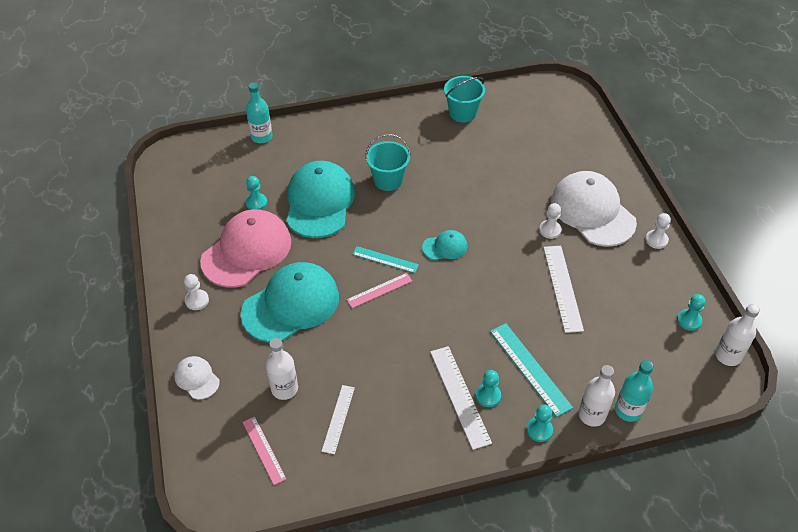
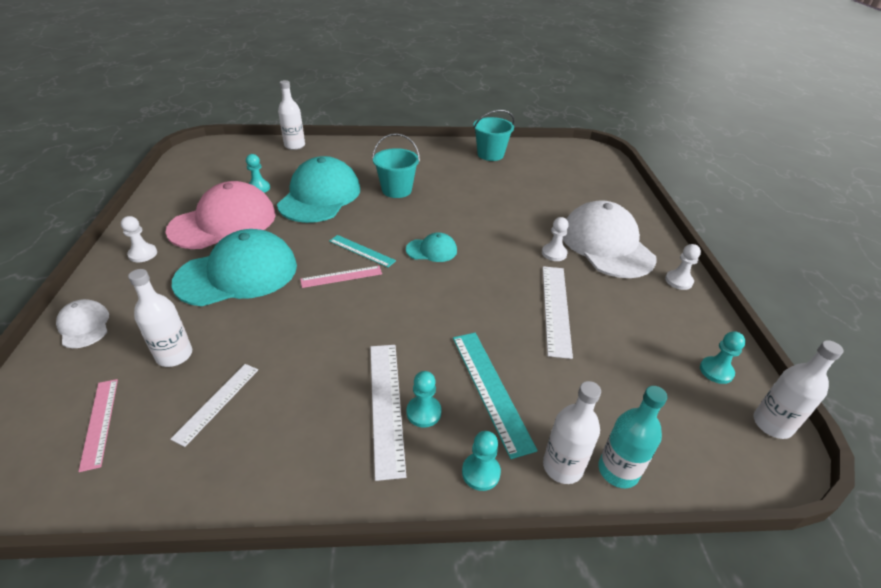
camera: 10 degrees right, 10 degrees down
(261, 137) = (294, 145): turquoise bottle -> white bottle

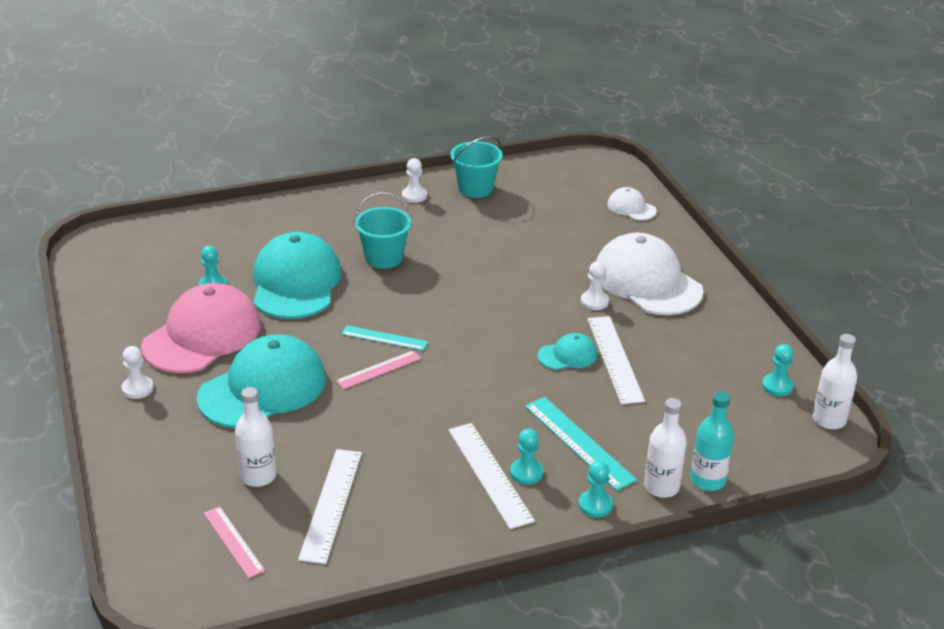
camera: 15 degrees left, 5 degrees down
(84, 326) = (140, 470): white cap -> white cap (631, 207)
(217, 402) = (331, 504): white ruler -> white ruler, size x1.56
(294, 145) = (217, 219): white bottle -> none
(431, 250) = (461, 323): turquoise cap -> turquoise cap (567, 355)
(678, 281) = (729, 307): white pawn -> white pawn (414, 196)

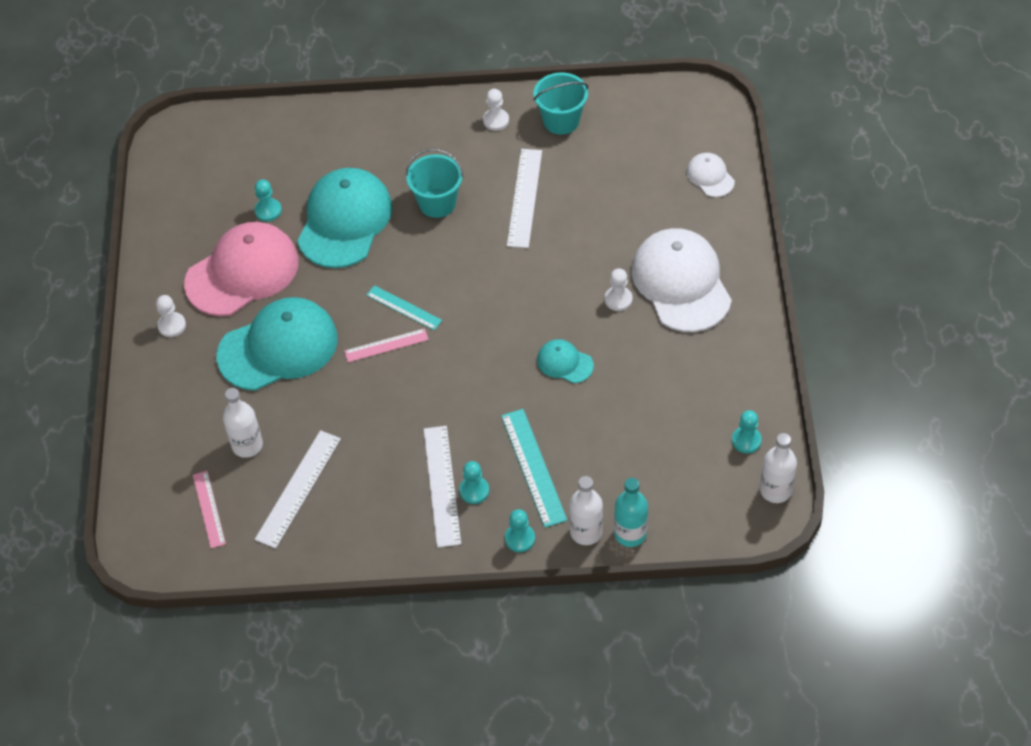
camera: 20 degrees right, 20 degrees up
(567, 355) = (564, 363): turquoise cap -> turquoise cap turned 150 degrees counterclockwise
(614, 359) = (607, 376): white ruler -> white ruler (524, 198)

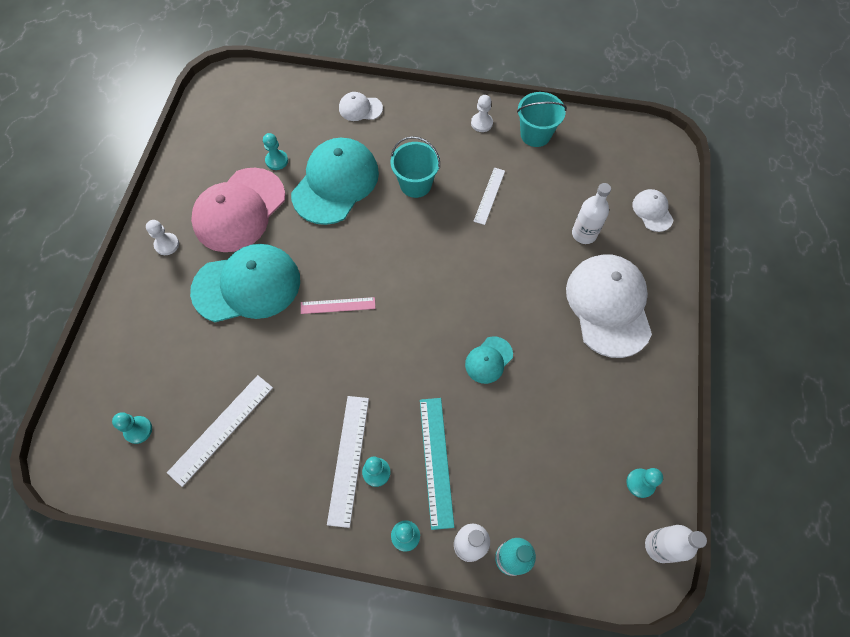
camera: 10 degrees right, 10 degrees up
(209, 509) = (138, 430): pink ruler -> turquoise pawn
(242, 272) = (239, 210): pink cap -> pink cap turned 150 degrees clockwise
(247, 445) = (191, 374): white bottle -> white bottle (584, 234)
(348, 133) = (360, 108): none -> white cap
(404, 308) = (362, 273): turquoise ruler -> none
(524, 198) = (489, 195): white ruler -> white ruler, size x0.64
(564, 363) = (488, 360): turquoise cap -> turquoise cap turned 90 degrees counterclockwise
(618, 299) = (549, 309): white pawn -> none

